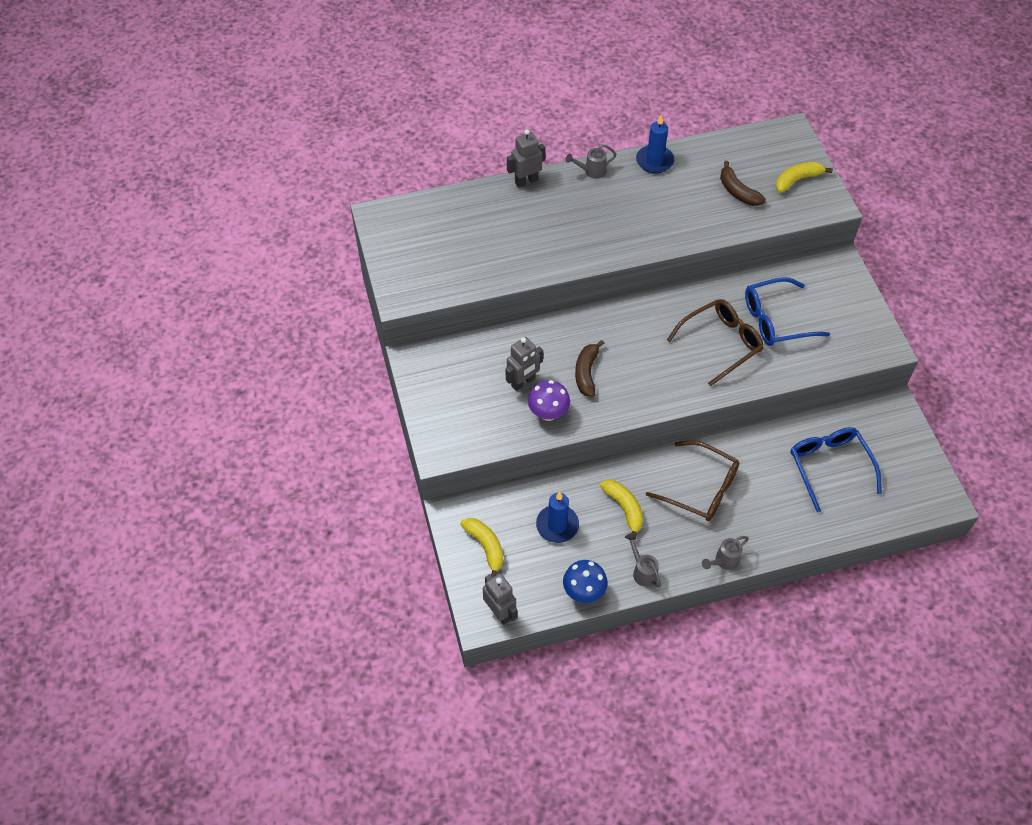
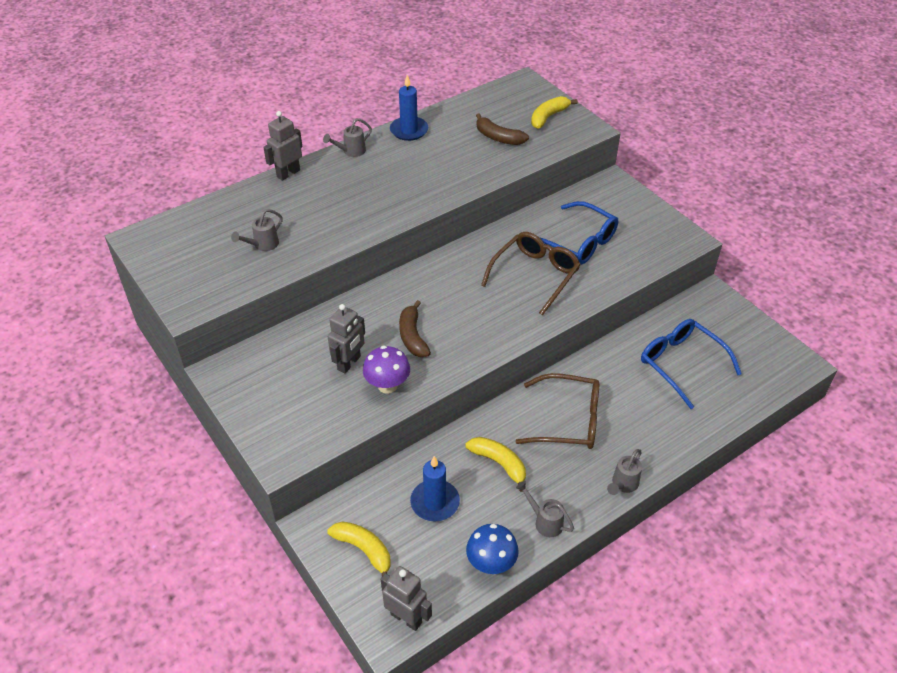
camera: 20 degrees left, 10 degrees down
(480, 252) = (262, 245): none -> grey watering can
(776, 320) = (578, 242): blue glasses -> blue glasses turned 105 degrees counterclockwise

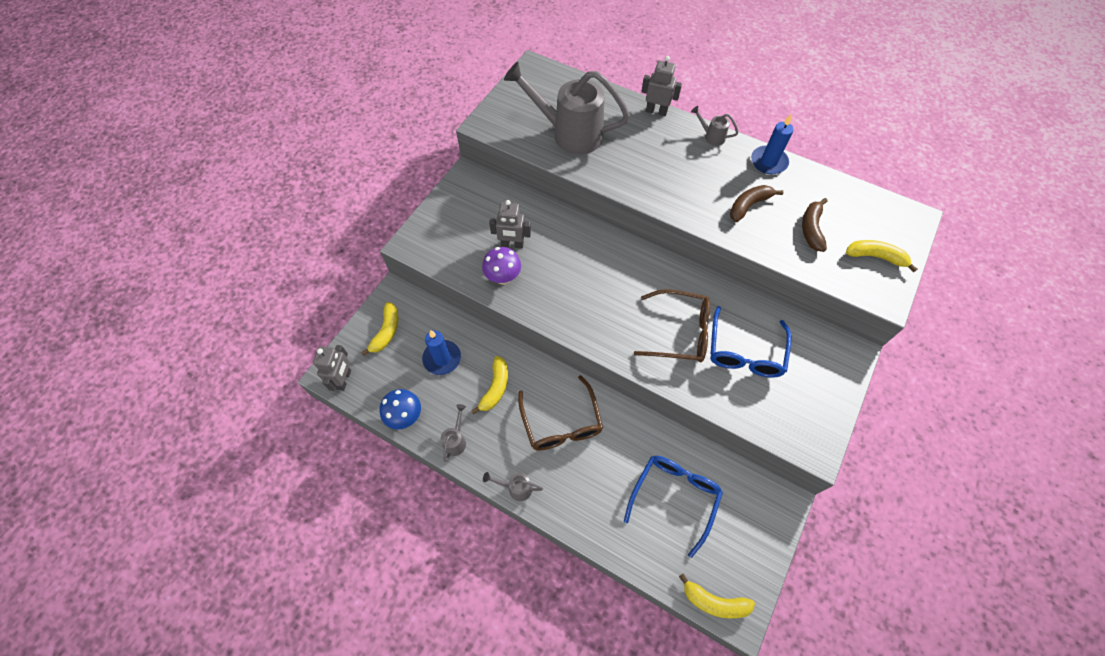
camera: 65 degrees right, 15 degrees up
(262, 245) = (568, 133): grey watering can -> grey watering can, size x2.43
(412, 336) = (560, 272): brown banana -> brown banana (749, 205)
(784, 376) = (714, 602): none -> yellow banana

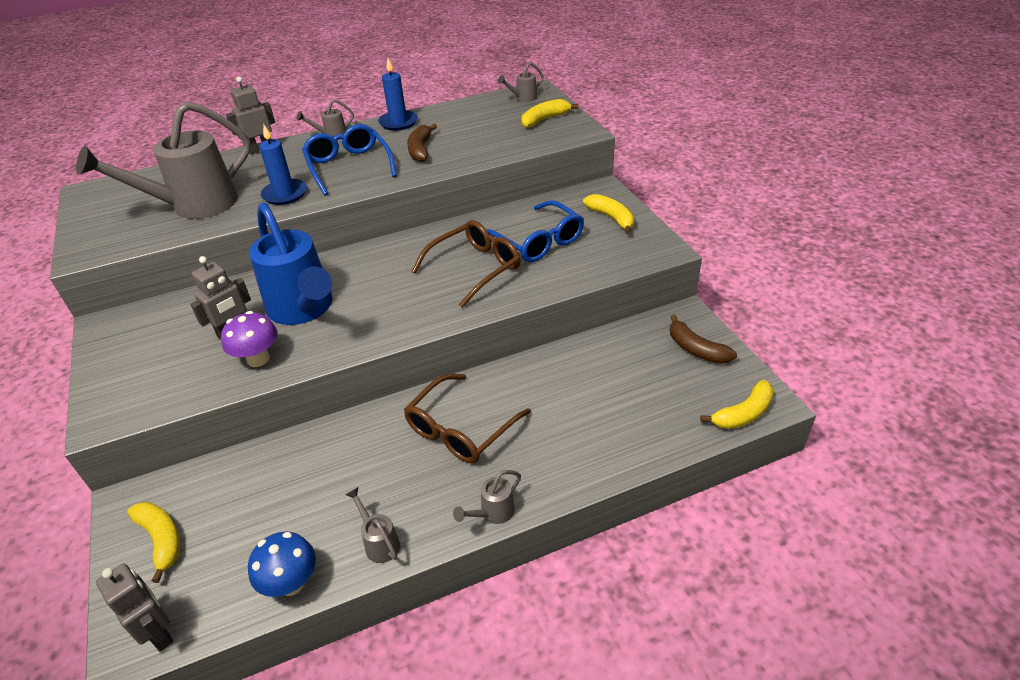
camera: 50 degrees left, 20 degrees down
(442, 358) = (267, 498): blue candle -> blue candle (285, 194)
(495, 388) = (361, 465): yellow banana -> yellow banana (612, 218)
(558, 265) = (304, 310): none -> blue watering can
(561, 422) = (461, 428): brown glasses -> brown glasses turned 105 degrees clockwise
(674, 498) = (621, 385): blue glasses -> blue glasses (349, 167)
(811, 229) = (483, 133): brown banana -> brown banana (696, 349)
(891, 217) = (523, 98): none -> grey watering can

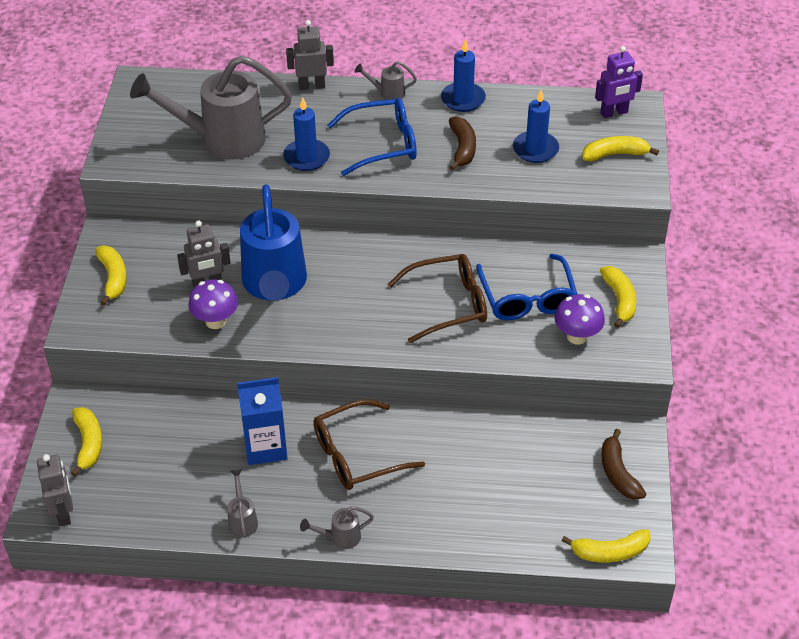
camera: 25 degrees right, 5 degrees up
(126, 361) = (113, 278): none -> yellow banana
(291, 583) = (165, 520): blue mushroom -> none
(349, 167) = (382, 144): blue glasses -> blue glasses turned 75 degrees clockwise
(365, 460) = (265, 447): none -> blue carton
(420, 150) = (462, 148): brown banana -> brown banana turned 150 degrees clockwise
(480, 134) = (535, 149): none -> blue candle
(523, 98) = (614, 113): grey watering can -> purple robot
(600, 253) = (577, 336): none -> purple mushroom

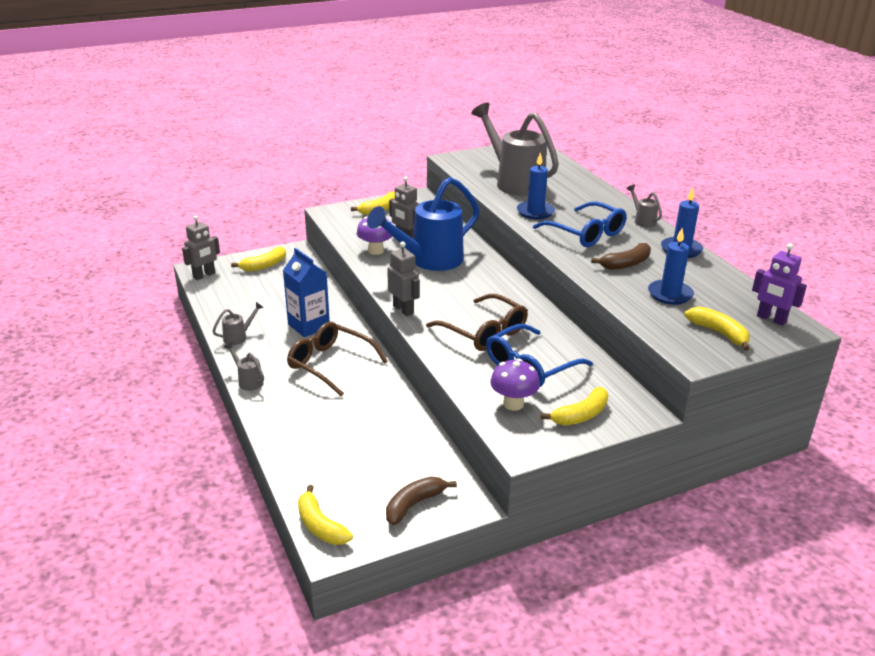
camera: 60 degrees right, 15 degrees down
(311, 86) = (609, 194): grey robot -> grey robot (403, 309)

